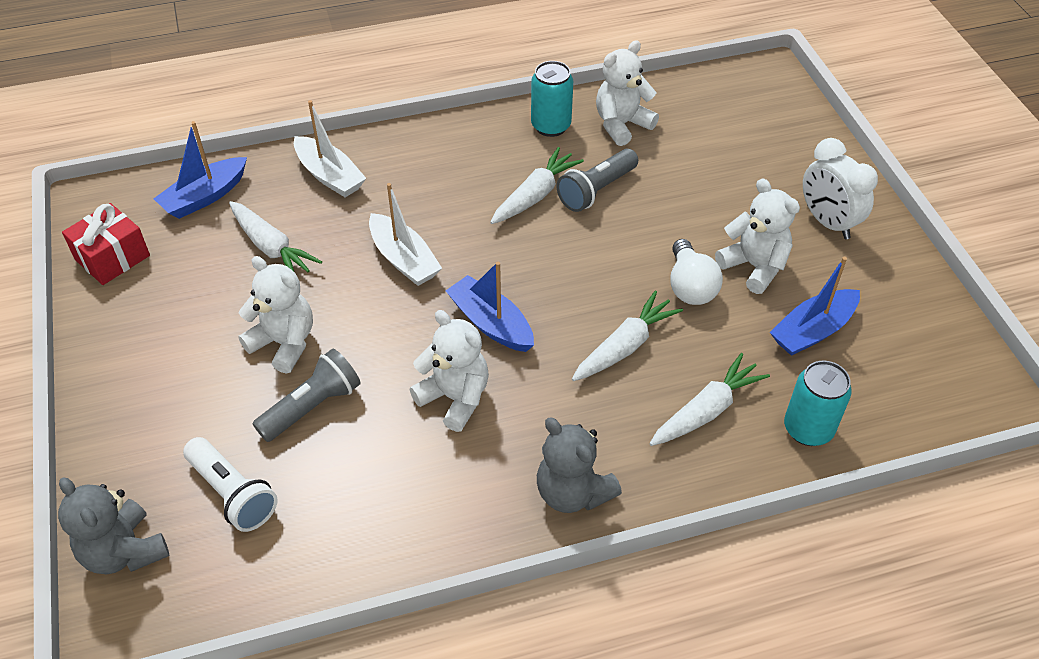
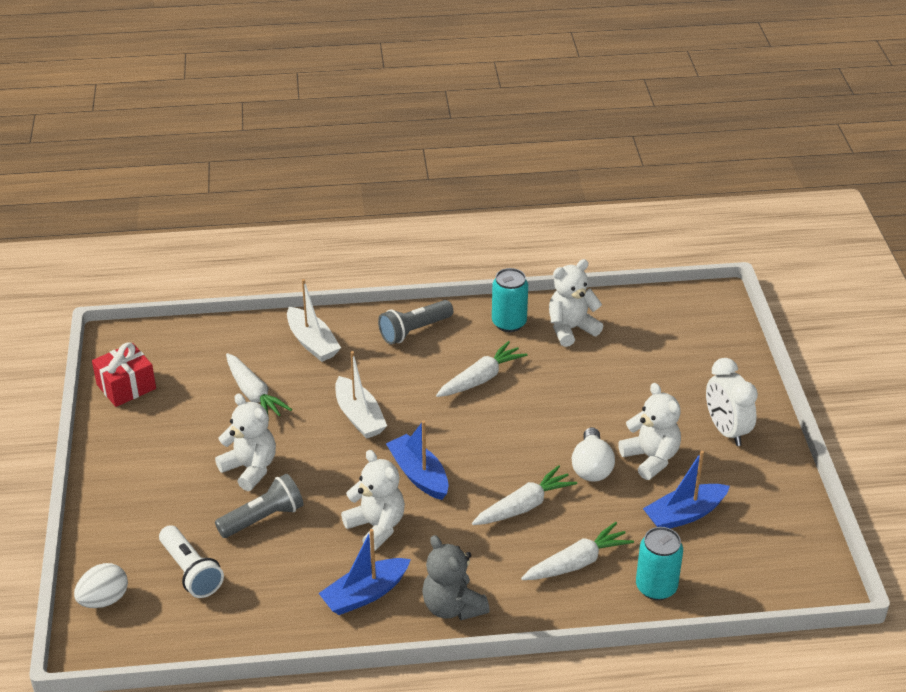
camera: 10 degrees right, 10 degrees down
(124, 551) = (104, 600): grey teddy bear -> white egg
(205, 196) = (207, 347): blue boat -> blue boat (365, 594)
(596, 190) = (534, 381): grey flashlight -> grey flashlight (414, 331)

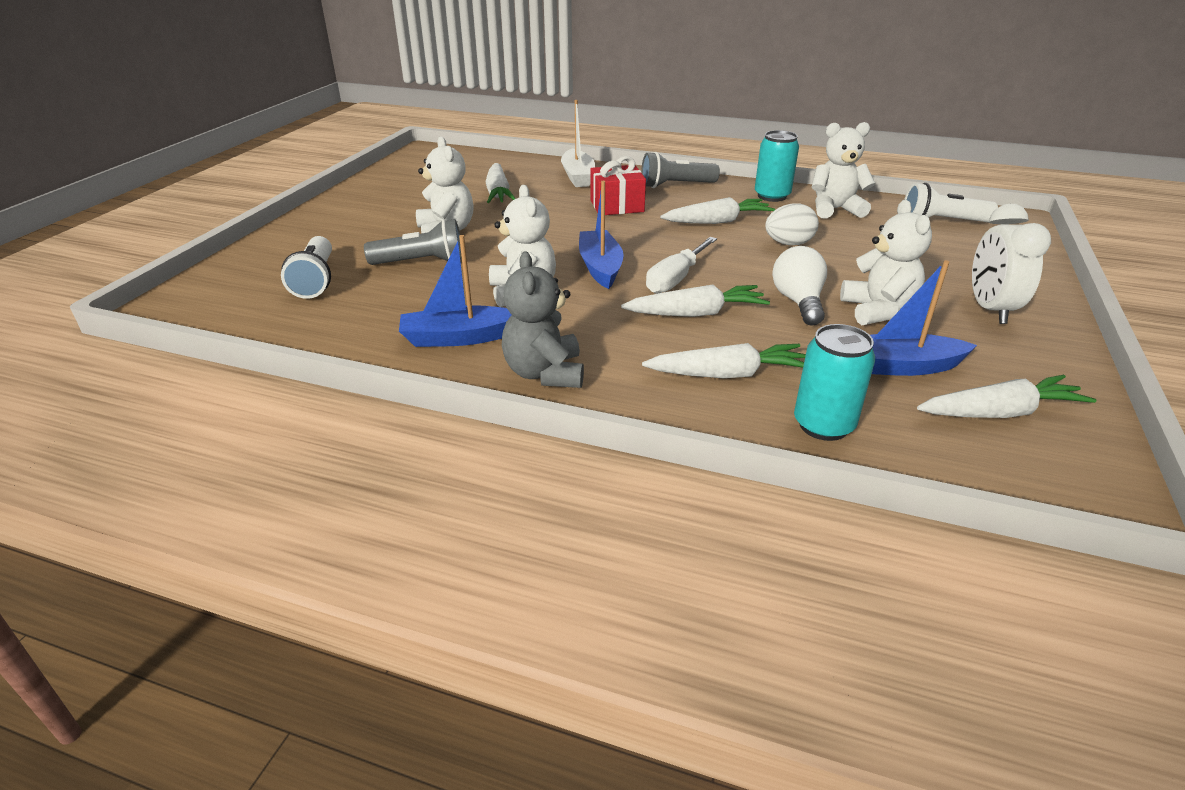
camera: 25 degrees right, 5 degrees down
(104, 600) = (220, 280): white egg -> white egg (788, 244)
(126, 386) = (402, 171): red gift -> red gift (617, 206)
(359, 416) = (577, 221): white boat -> none
(487, 470) = (676, 279): none -> white screwdriver
(591, 467) = (798, 302): white light bulb -> white light bulb turned 150 degrees clockwise
(662, 321) = (941, 221): none -> white flashlight
(756, 537) = (1000, 412): none -> white carrot

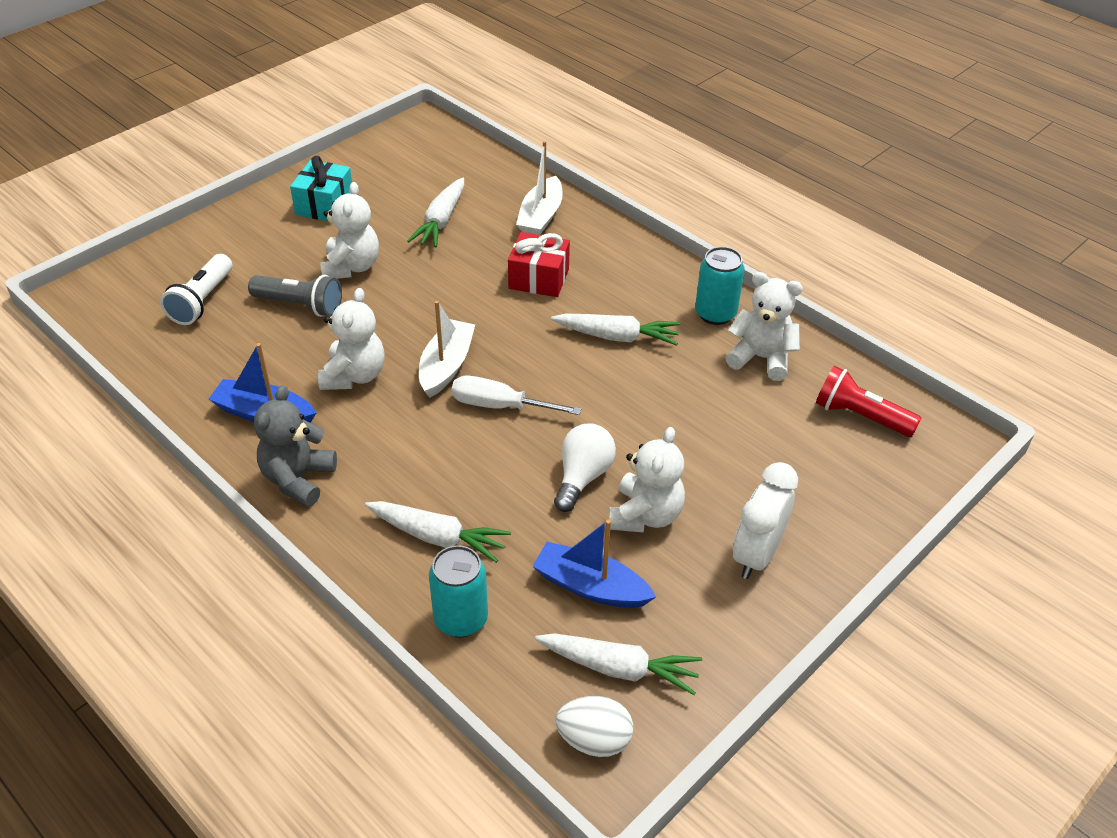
camera: 25 degrees right, 10 degrees up
(383, 203) = (324, 205): none -> turquoise gift
(600, 267) = (446, 366): blue boat -> white boat
(675, 185) = (629, 263): grey flashlight -> none
(676, 279) = (500, 406): white screwdriver -> white screwdriver turned 45 degrees clockwise
(696, 313) = (477, 457): white carrot -> none
(788, 244) = (656, 394): white egg -> white egg (594, 740)
(941, 221) = (860, 416): white flashlight -> red flashlight

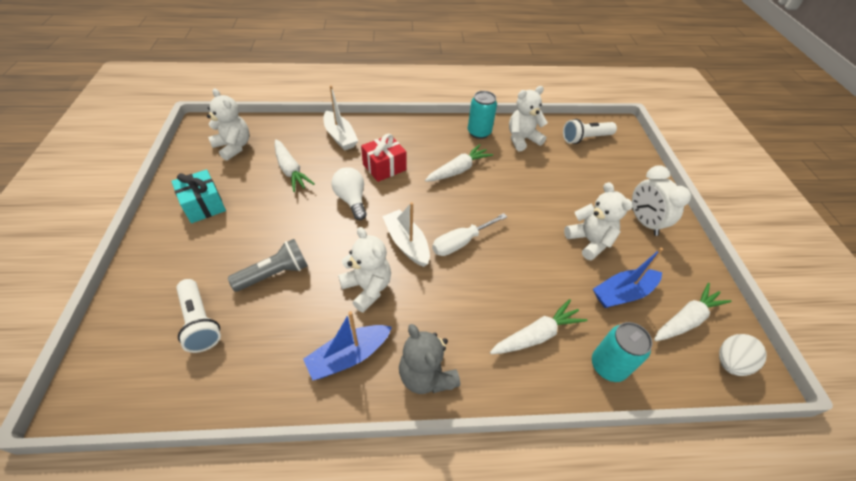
camera: 50 degrees left, 5 degrees up
(351, 267) = (274, 229): white teddy bear -> white teddy bear (234, 147)
(582, 477) = (543, 246): white light bulb -> white light bulb (351, 200)
(860, 416) = (585, 138): red flashlight -> white flashlight

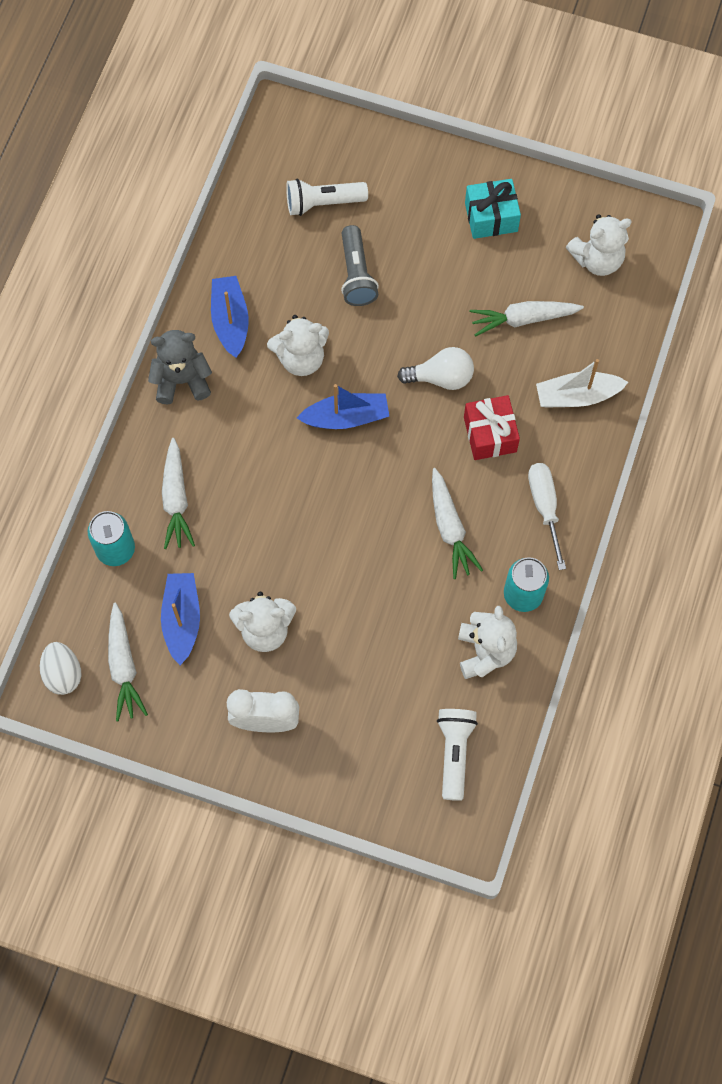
camera: 115 degrees right, 20 degrees up
(407, 243) = (346, 417): white boat -> blue boat
(461, 242) = (323, 477): white screwdriver -> white screwdriver (545, 507)

